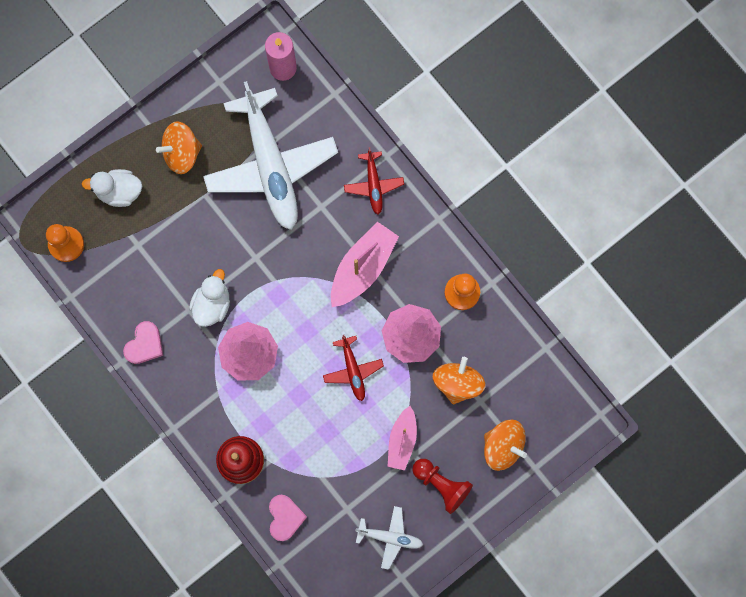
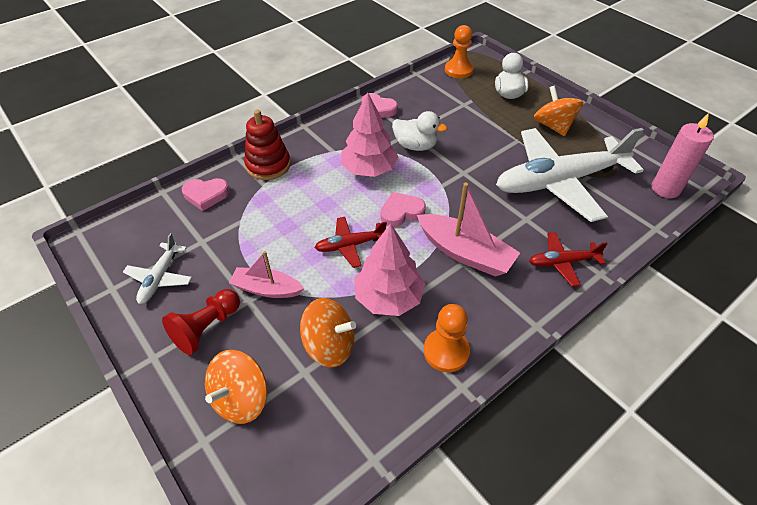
camera: 90 degrees right, 30 degrees down
(311, 322) = (401, 212): none -> pink heart

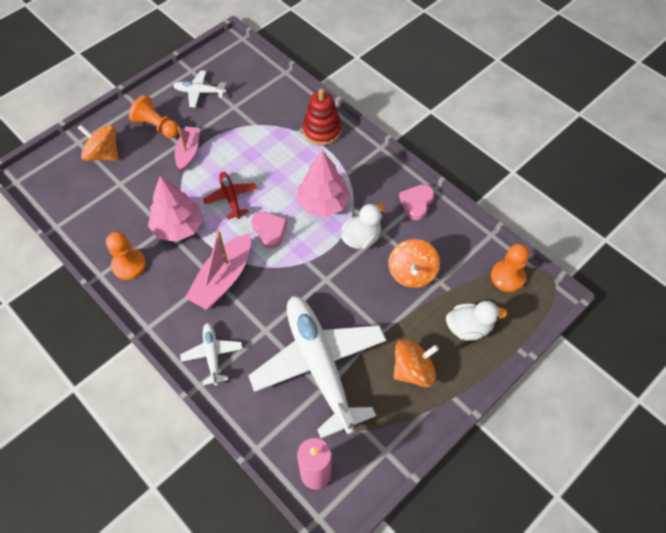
camera: 85 degrees right, 10 degrees up
(206, 195) = (282, 98): pink heart -> none
(207, 328) = (157, 126): red pawn -> orange pawn
(330, 346) = (138, 195): orange spinning top -> orange spinning top (412, 273)
(415, 146) = (361, 238): white duck -> white duck turned 150 degrees counterclockwise
(562, 262) = (212, 355): red plane -> white plane

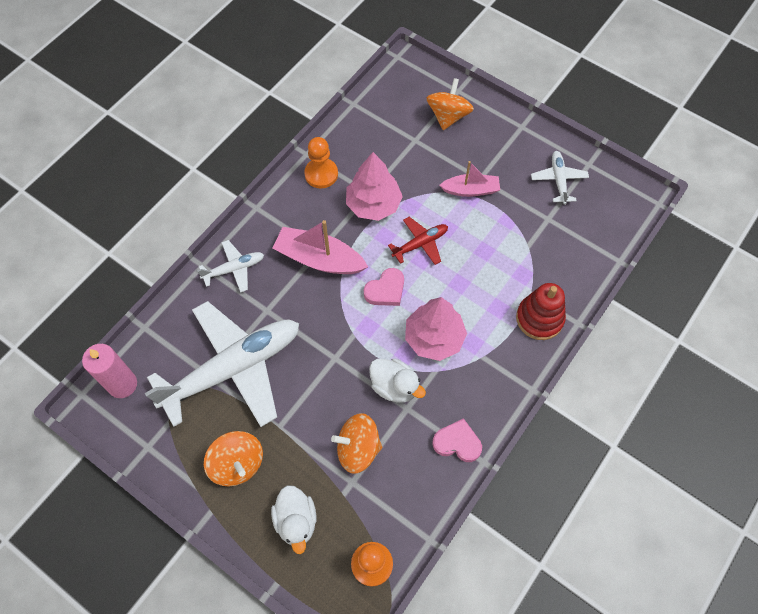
camera: 80 degrees right, 5 degrees up
(157, 126) = (498, 152): orange pawn -> none

